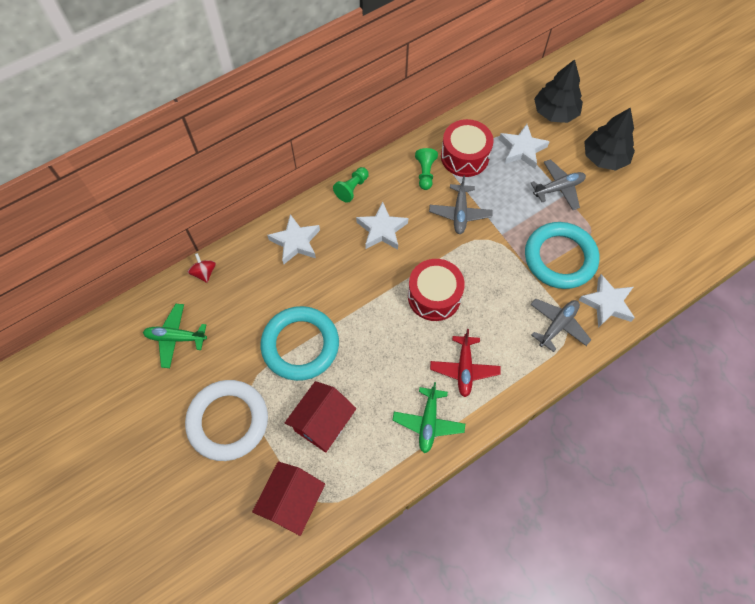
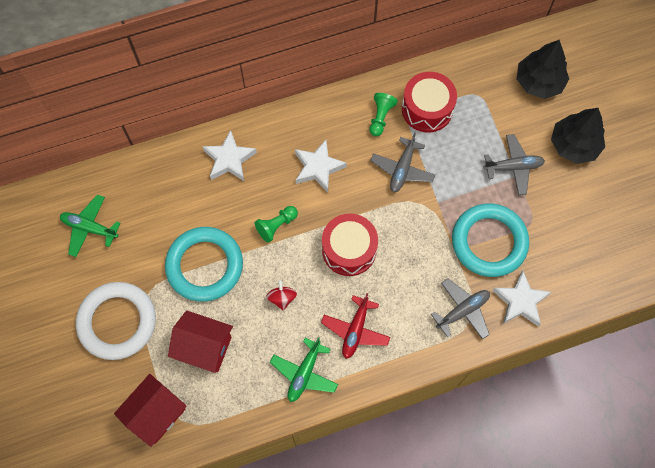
camera: 15 degrees right, 5 degrees up
(204, 273) = (132, 169): red spinning top -> red spinning top (282, 298)
(323, 423) = (204, 347): red house -> red house turned 60 degrees clockwise
(352, 188) = (301, 116): green pawn -> green pawn (276, 226)
(522, 149) = (489, 115): white star -> none

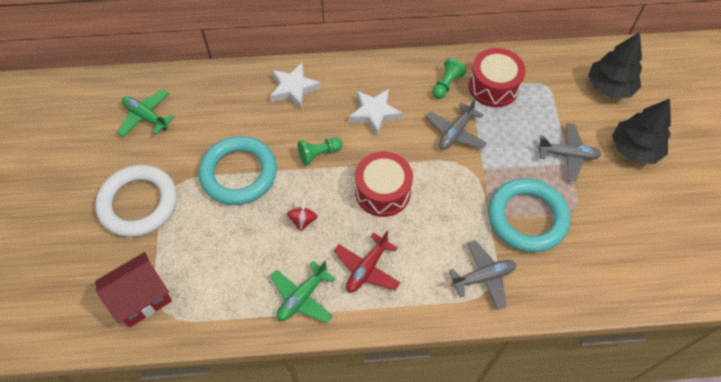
camera: 15 degrees right, 10 degrees down
(204, 347) = (212, 247): red house -> none
(520, 301) = (547, 283): white star -> none

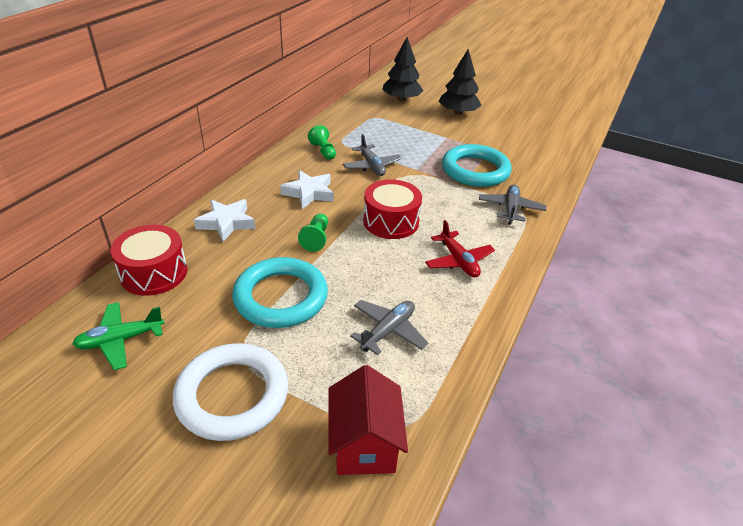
camera: 60 degrees left, 20 degrees down
(302, 297) = (458, 312): green plane -> none
(303, 220) = (376, 277): red spinning top -> none
(493, 86) = (350, 135): red drum -> red drum (154, 273)
(568, 155) = (439, 135): grey plane -> grey plane (388, 331)

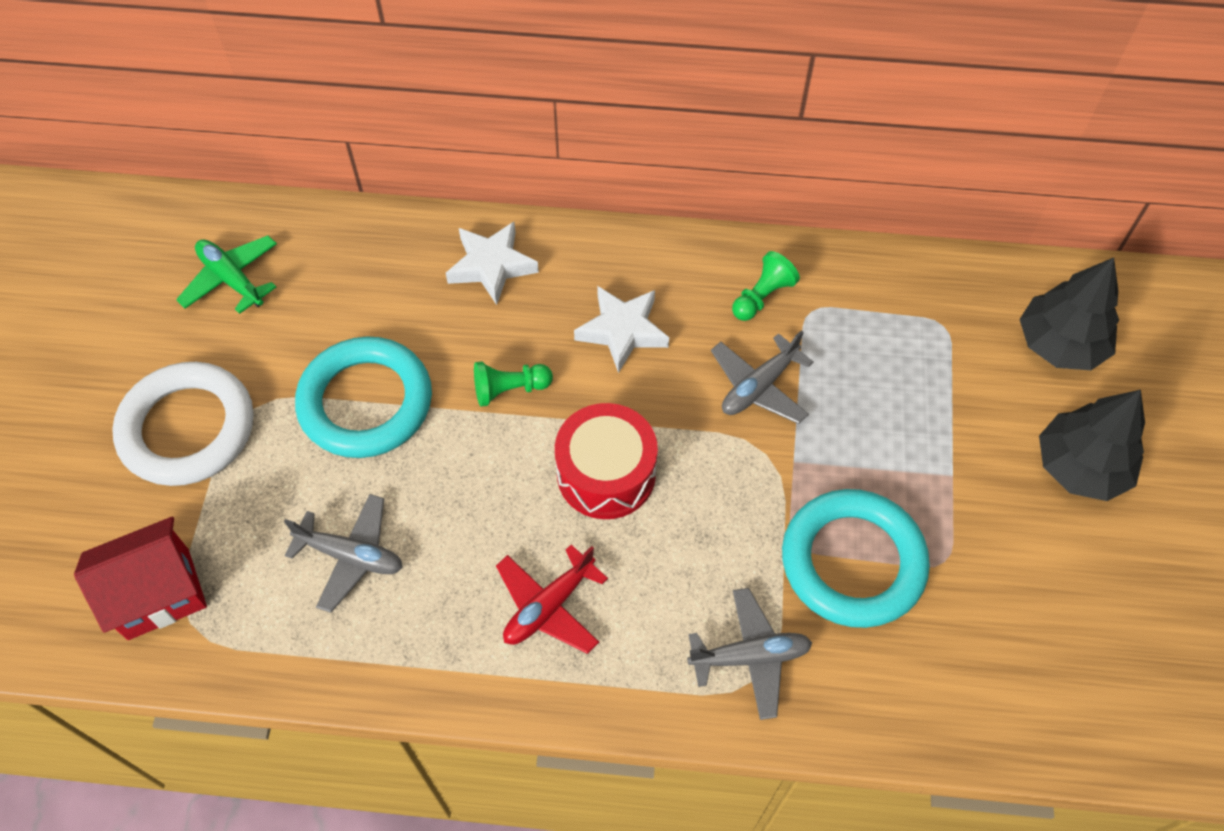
camera: 70 degrees right, 20 degrees up
(154, 273) = (353, 245): red drum -> none

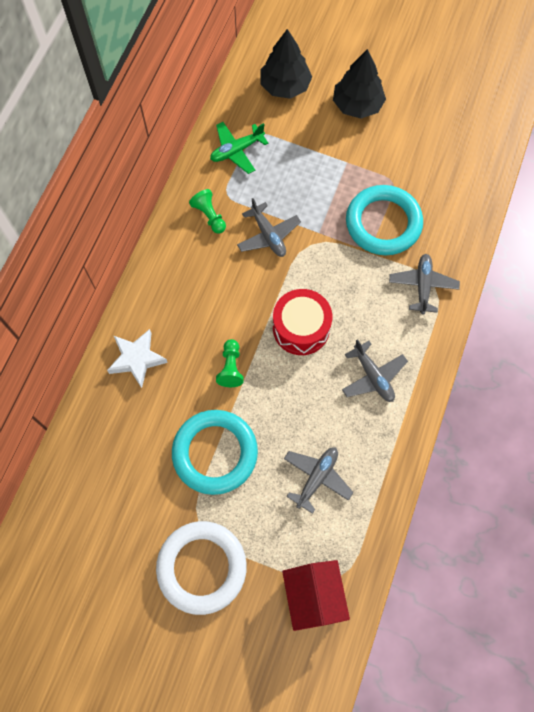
camera: 75 degrees left, 10 degrees up
(231, 279) = (91, 526): green plane -> green plane (236, 151)
(549, 606) = (373, 376): red plane -> grey plane
(622, 331) = (209, 296): white star -> none

